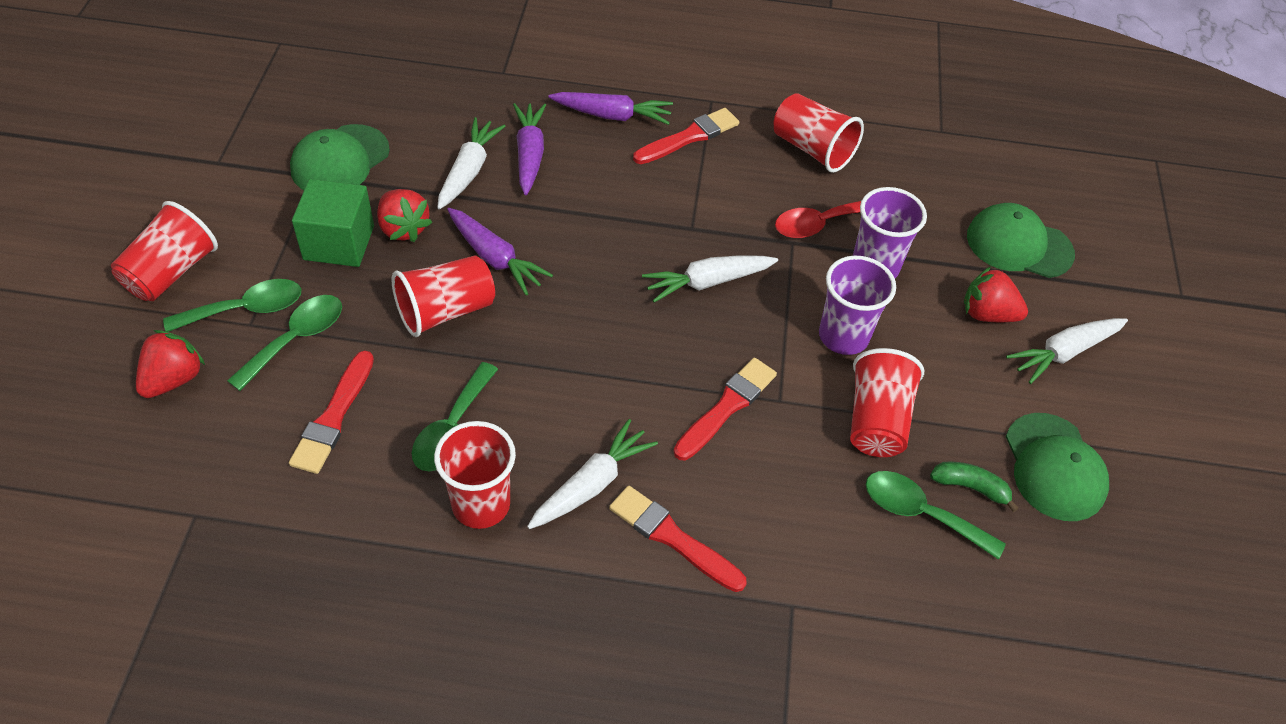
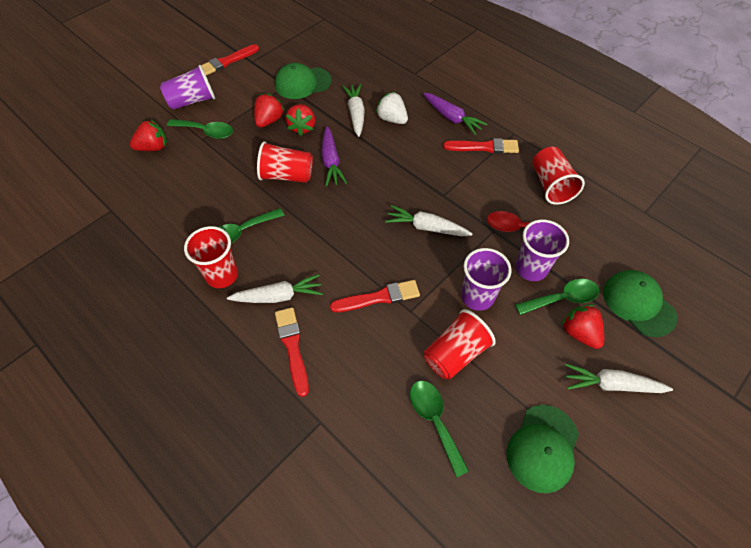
camera: 40 degrees right, 5 degrees up
(171, 272) = (192, 101): red cup -> purple cup
(296, 339) = (214, 155): green spoon -> green spoon (562, 298)
(334, 417) = (198, 198): red brush -> red brush (227, 62)
(339, 242) = (269, 120): green cube -> red strawberry
(468, 171) = (356, 114): white carrot -> white carrot turned 60 degrees counterclockwise
(529, 155) = (392, 119): purple carrot -> white strawberry
(970, 487) = (478, 425): green banana -> none

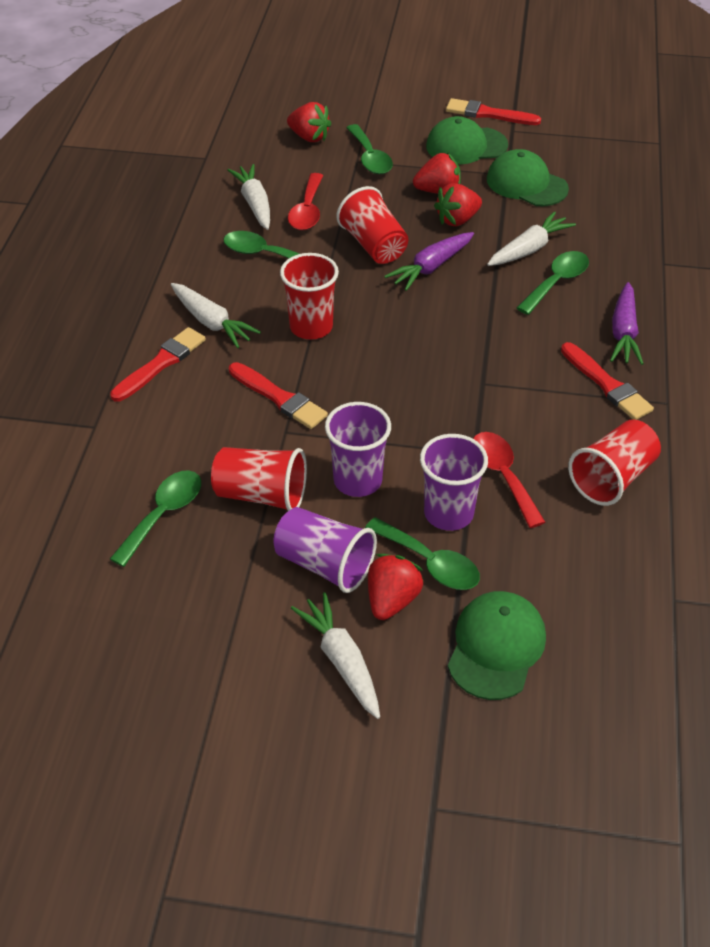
camera: 55 degrees right, 10 degrees down
(192, 101) = (401, 125): purple cup -> purple cup (324, 564)
(222, 188) = (307, 211): none -> red spoon
(222, 275) = (200, 270): red cup -> red cup (311, 327)
(392, 119) = (557, 282): white strawberry -> green spoon
(426, 227) = (416, 391): white carrot -> white carrot (254, 204)
(542, 448) = (201, 624): green cap -> green cap (466, 146)

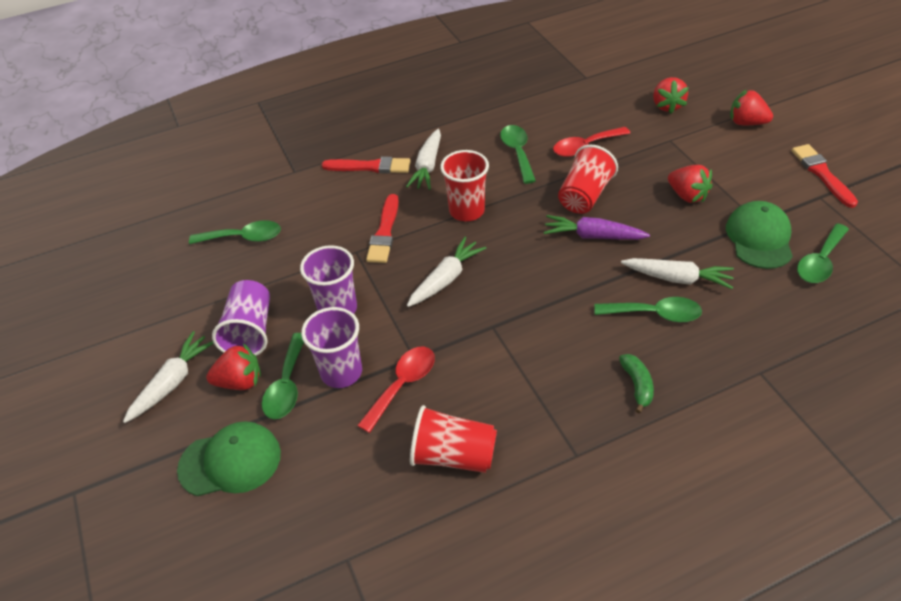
camera: 60 degrees right, 0 degrees up
(254, 204) = (564, 121): white carrot -> white carrot (445, 279)
(261, 495) = (290, 270): red cup -> none
(370, 158) = (681, 144): green spoon -> green spoon (820, 261)
(457, 220) = (665, 222): red strawberry -> red strawberry (746, 123)
(466, 146) = (763, 182): green cap -> none
(607, 384) = (560, 403): red brush -> none
(623, 332) = (637, 385): purple carrot -> green banana

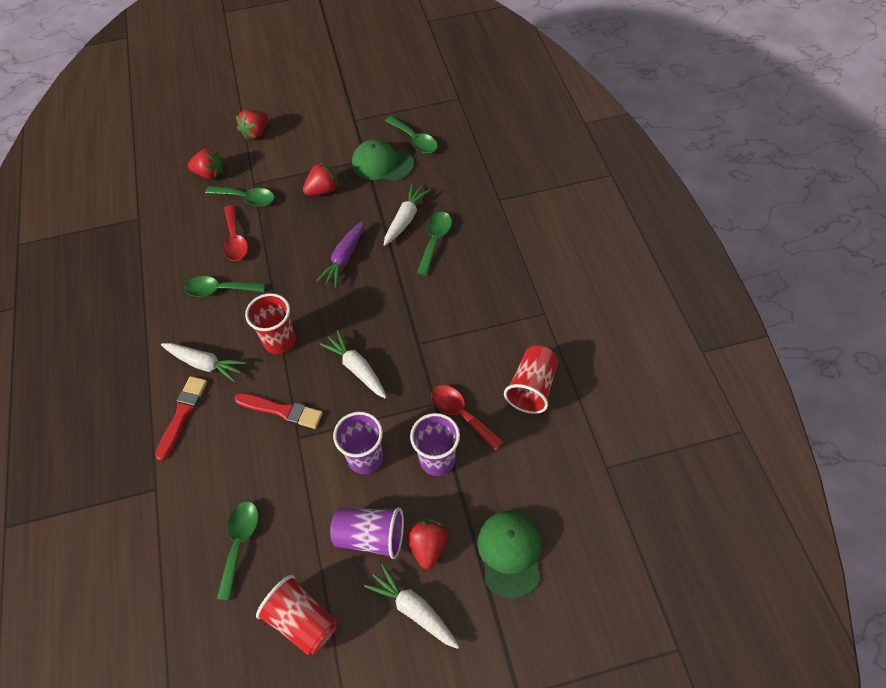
camera: 80 degrees left, 10 degrees up
(287, 385) = (441, 505): green spoon -> green spoon (246, 198)
(584, 196) = (296, 254): red cup -> red cup (302, 621)
(637, 385) = (495, 266): green banana -> none
(822, 174) = (332, 111): red brush -> none

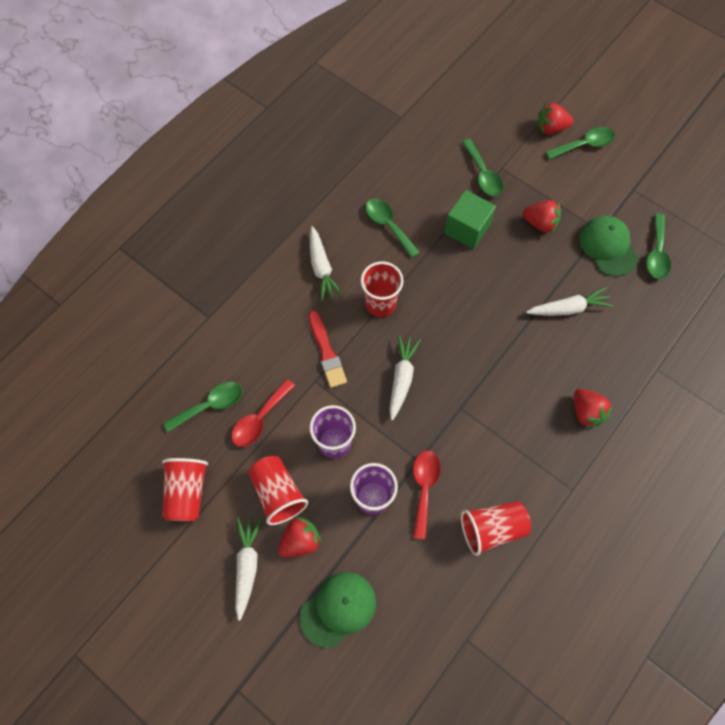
camera: 50 degrees right, 10 degrees up
(182, 414) = (272, 287): red brush -> none
(210, 174) = (482, 129): red strawberry -> red strawberry (586, 412)
(235, 240) = (439, 199): red spoon -> red spoon (260, 419)
(279, 239) = (467, 229): none -> green cube
(344, 258) = (490, 291): purple carrot -> none
(370, 536) = (278, 493): purple cup -> red cup
(435, 240) = (567, 348): green spoon -> green spoon (584, 145)

